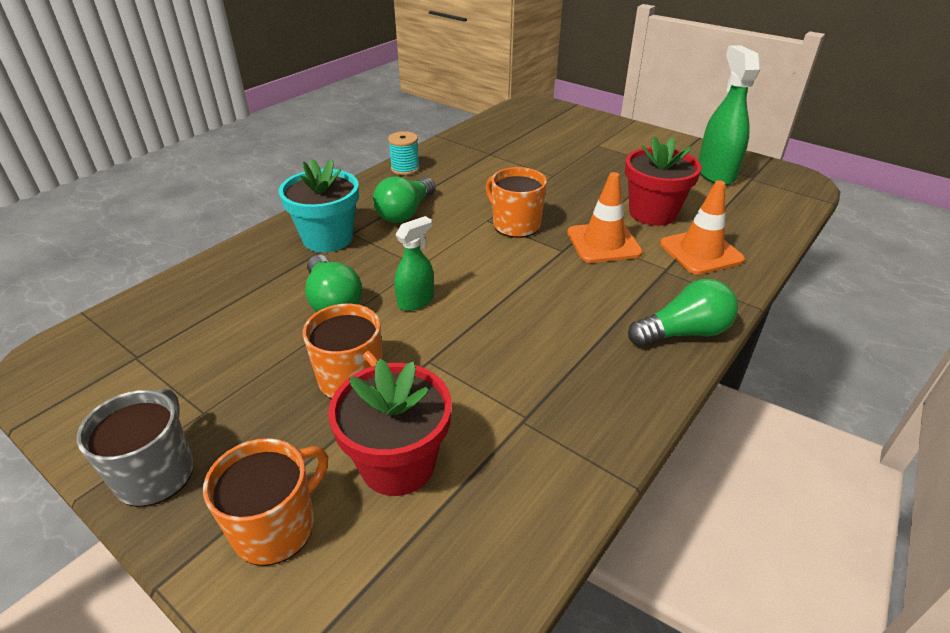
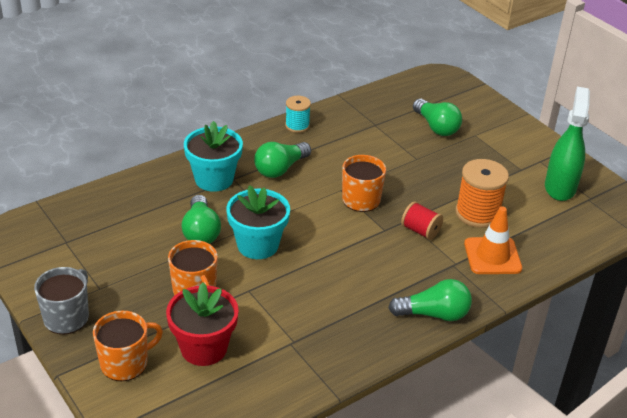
camera: 15 degrees right, 0 degrees up
(416, 301) = (258, 245): green spray bottle -> turquoise flower pot
(554, 145) = (436, 127): none -> green light bulb
(603, 243) = (420, 231): orange traffic cone -> red spool
(652, 213) = (477, 213): red flower pot -> orange spool

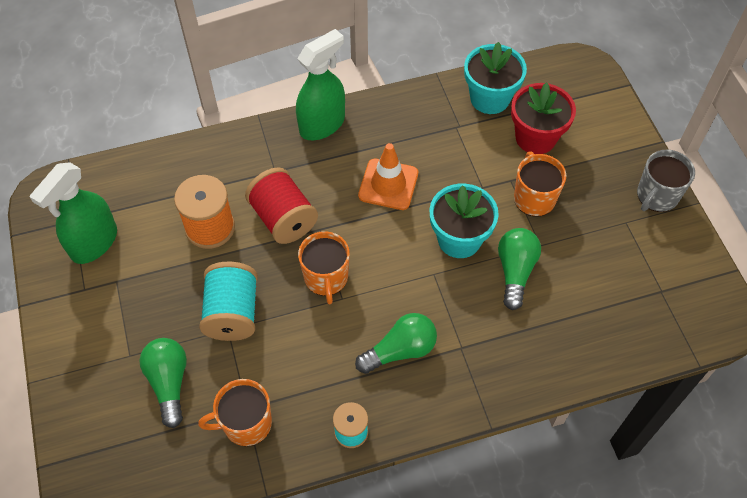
camera: 160 degrees left, 20 degrees up
(125, 363) = (604, 139): orange mug -> orange mug (246, 423)
(214, 179) = (485, 351): turquoise flower pot -> turquoise flower pot (490, 98)
(419, 167) = (232, 313): none -> turquoise spool
(420, 231) = (283, 219): red spool -> red spool, size x1.66
(434, 314) = (322, 124): green light bulb -> green spray bottle
(492, 256) = (230, 171): orange traffic cone -> orange traffic cone (388, 184)

